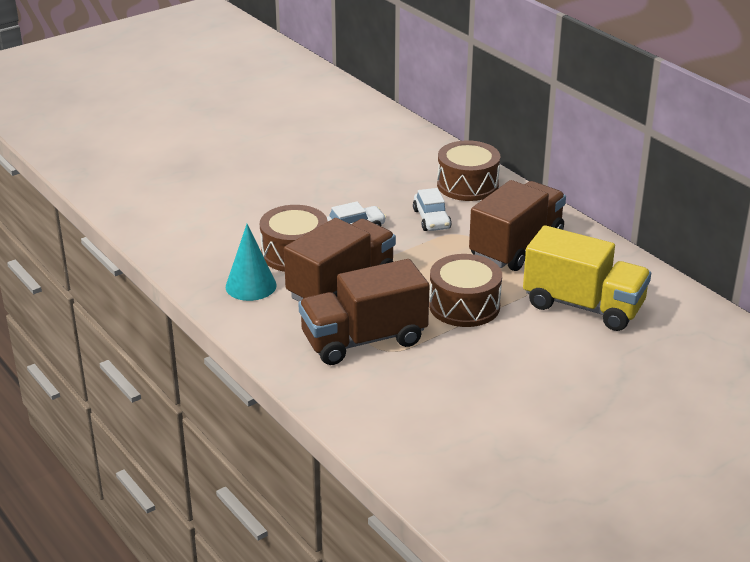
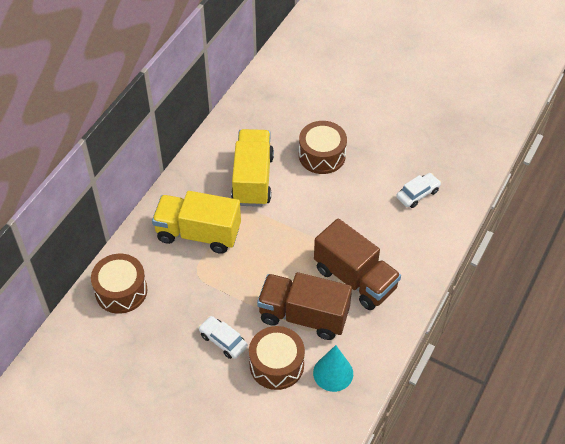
camera: 115 degrees left, 20 degrees up
(431, 219) = (184, 296): white car -> white car (417, 194)
(464, 306) = (286, 239): brown drum -> brown drum (322, 155)
(516, 246) = (198, 234): brown truck -> yellow truck

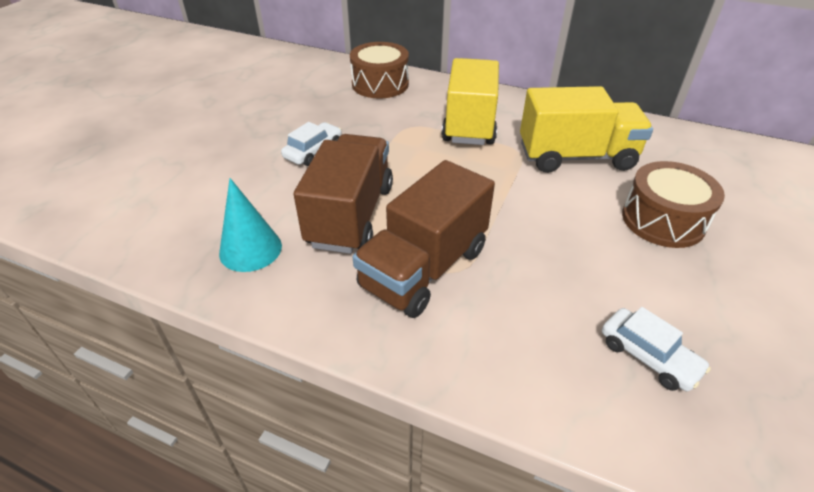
camera: 85 degrees right, 10 degrees down
(276, 365) = (273, 195): brown drum -> none

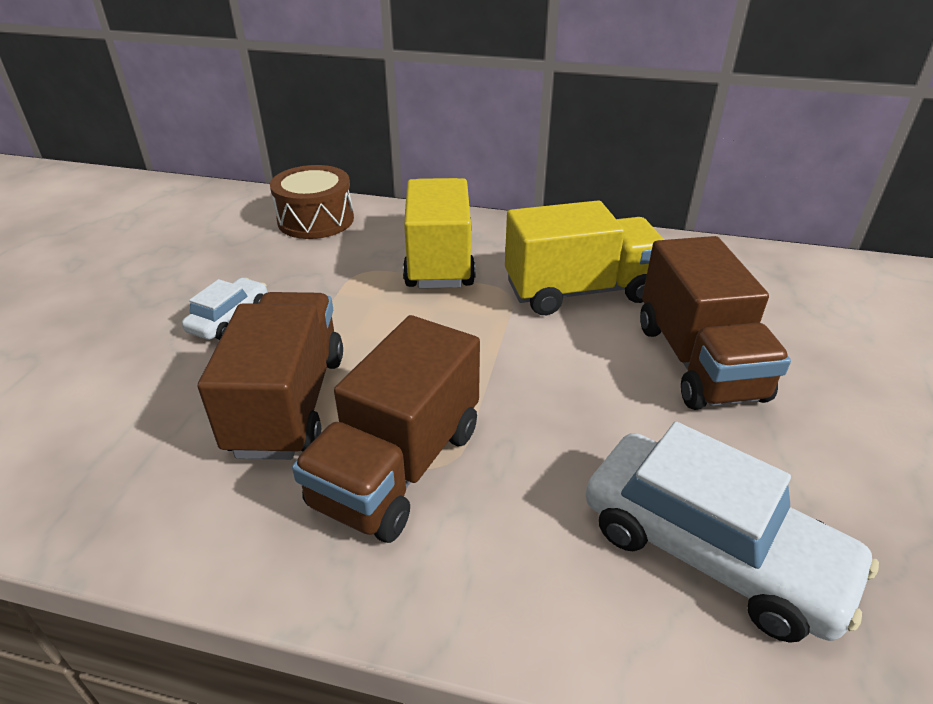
camera: 10 degrees left, 5 degrees down
(250, 249) = (143, 471): turquoise cone -> none
(648, 356) = (711, 550): white car -> white car, size x1.94
(663, 220) = (698, 361): brown drum -> brown truck

